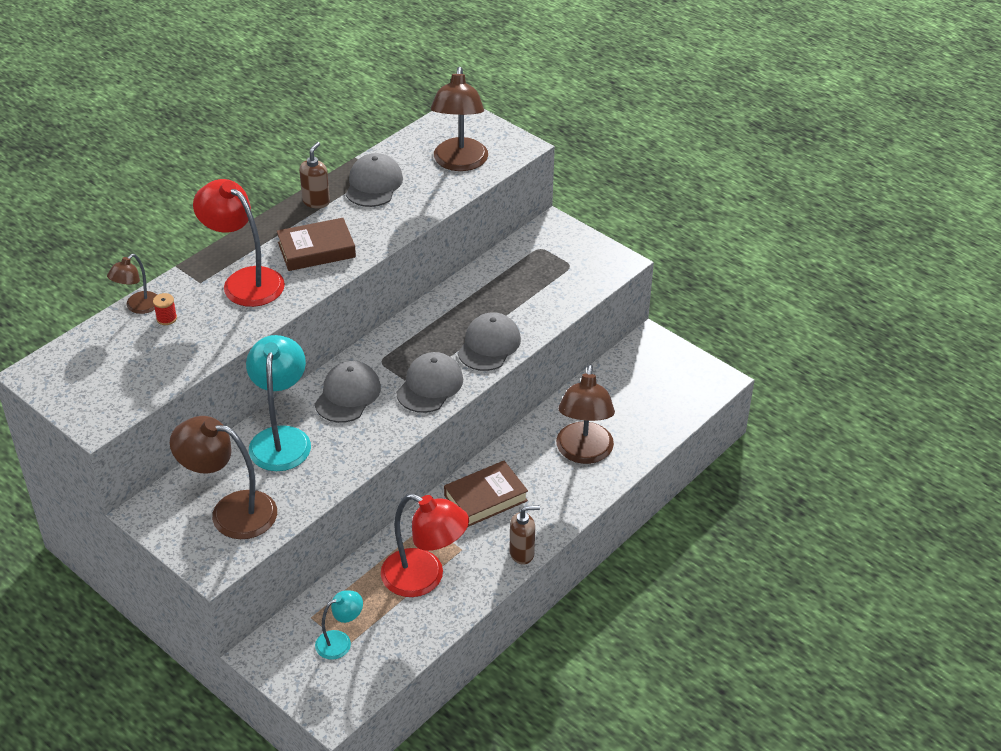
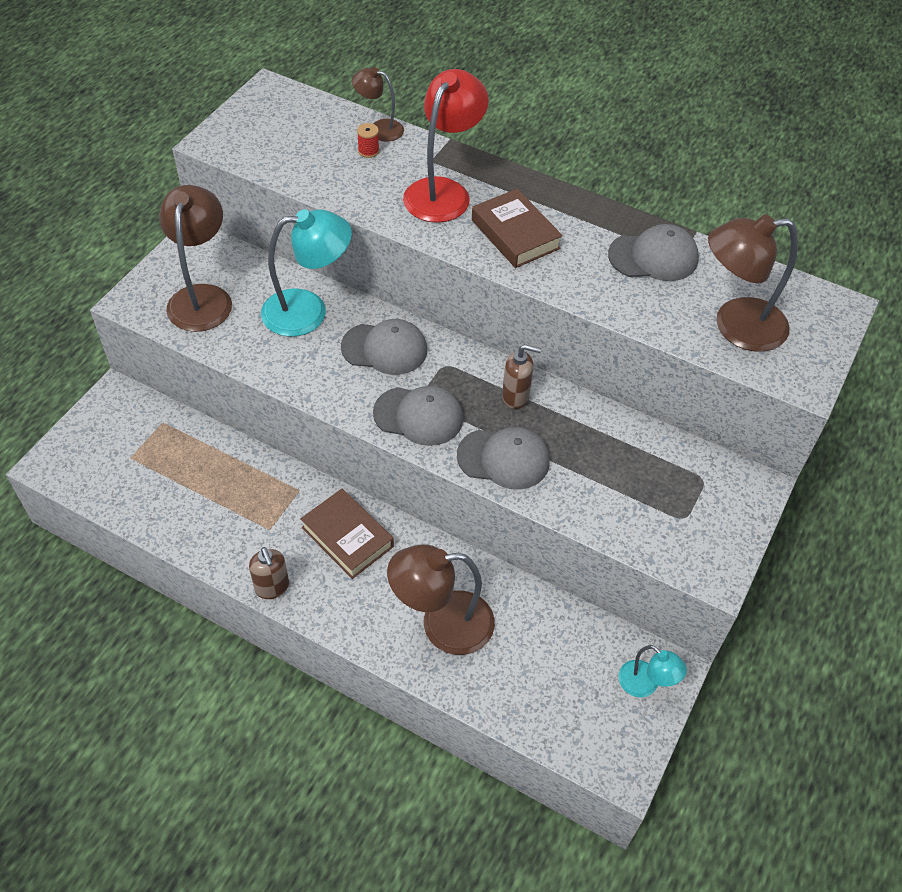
camera: 75 degrees right, 10 degrees up
(316, 202) = (599, 216): brown soap dispenser -> brown soap dispenser (516, 397)
(340, 641) = (134, 451): turquoise lamp -> turquoise lamp (645, 685)
(424, 578) = (224, 504): red lamp -> none

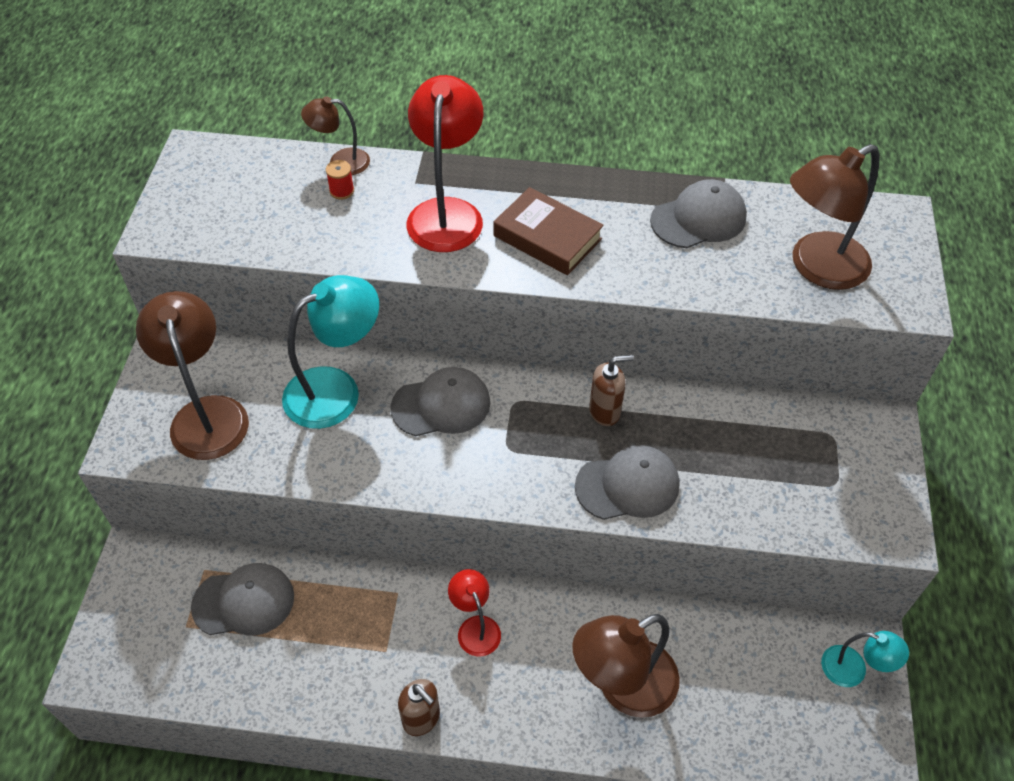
camera: 20 degrees left, 0 degrees up
(347, 537) = (475, 627): brown book -> red lamp
(418, 416) = (515, 469): grey cap -> grey cap (244, 601)

